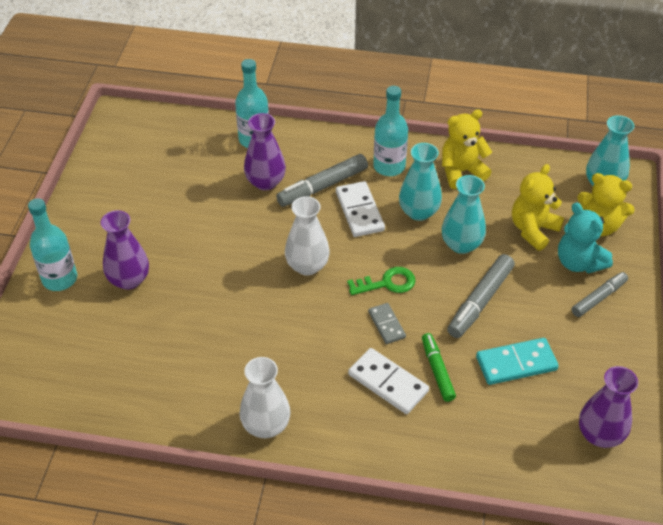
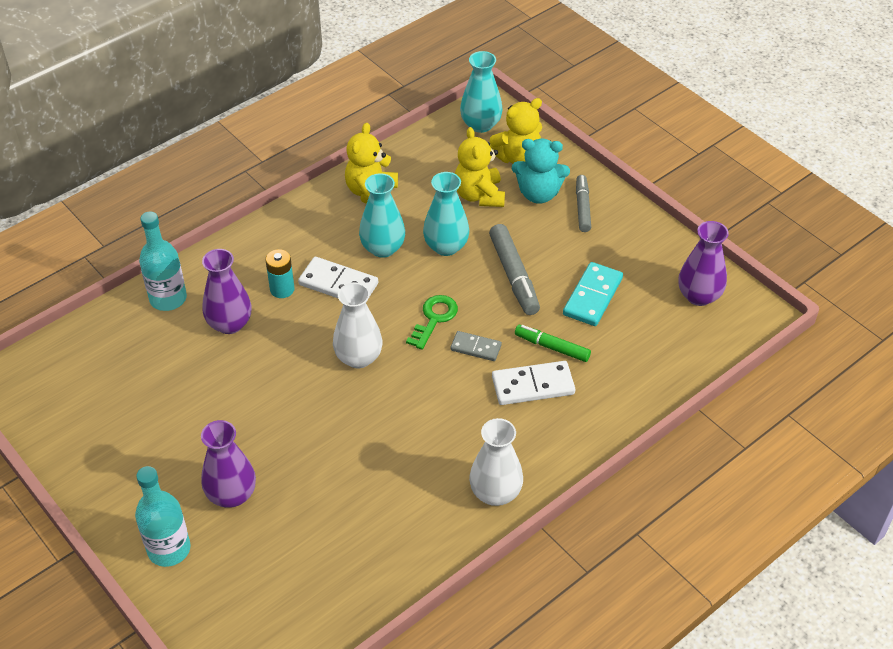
camera: 50 degrees left, 0 degrees up
(322, 186) = (282, 289): grey marker -> turquoise battery
(389, 166) = (311, 232): turquoise bottle -> none

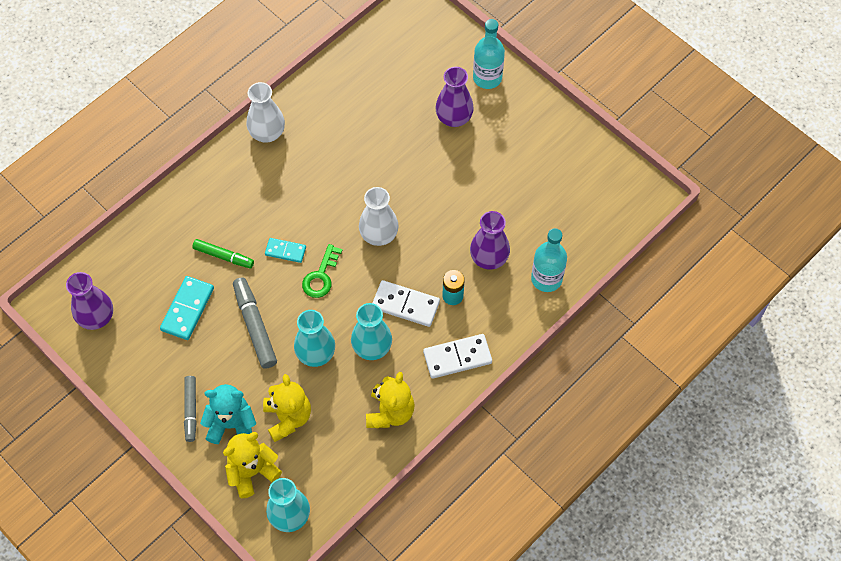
camera: 175 degrees right, 15 degrees up
(476, 347) = (285, 251): grey domino -> turquoise domino
(533, 386) = (239, 220): white domino -> white domino (457, 357)

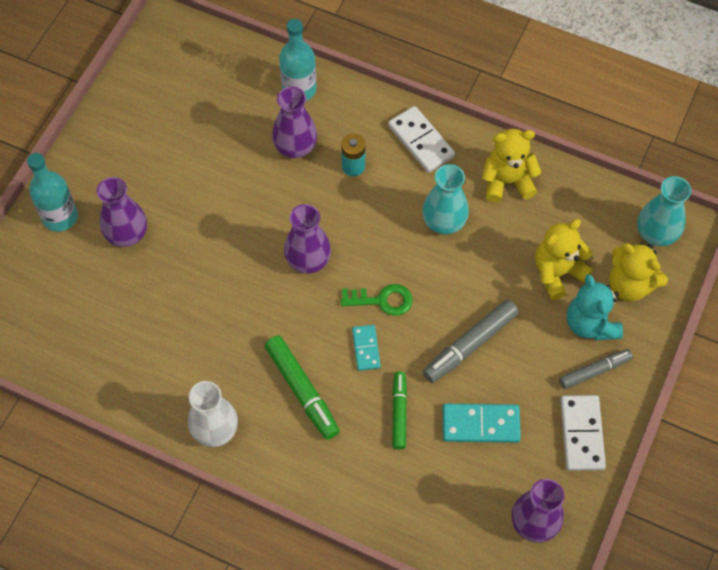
camera: 110 degrees left, 0 degrees up
(271, 197) = (302, 390): none -> green marker
(316, 353) = (475, 272): turquoise vase -> none
(379, 234) = (308, 260): white vase -> purple vase
(405, 305) = (382, 206): white domino -> white domino (582, 434)

